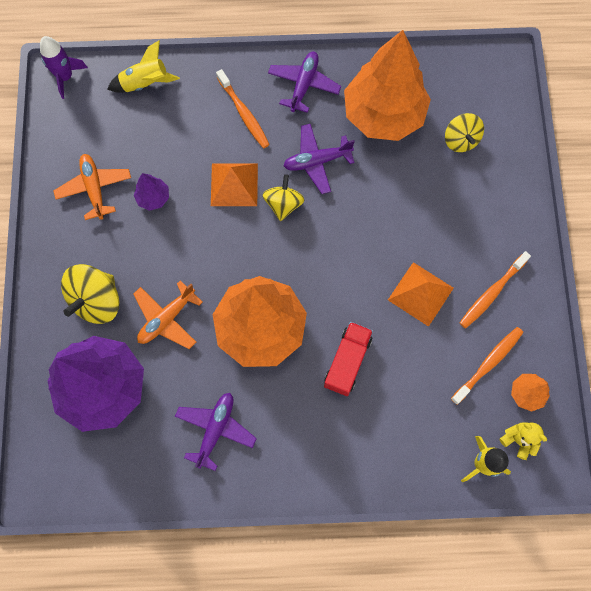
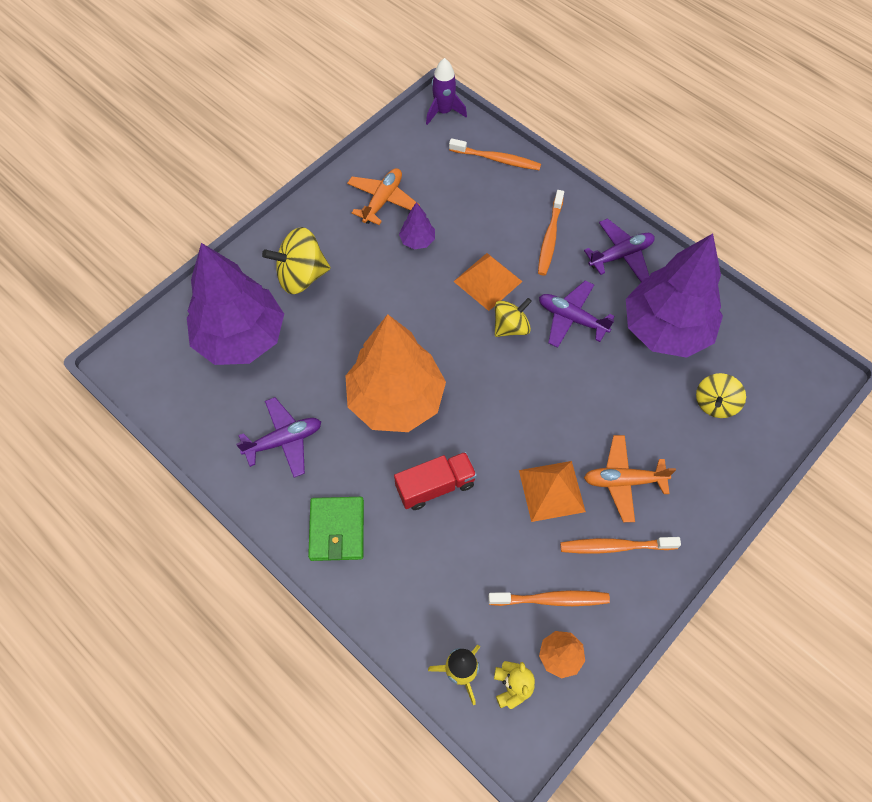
camera: 45 degrees right, 10 degrees down
(145, 83) = (497, 159): yellow rocket -> orange toothbrush
(167, 318) = (335, 331): orange plane -> orange plane (623, 481)
(315, 453) = (337, 530): none -> green wallet
(383, 114) = (666, 329): orange tree -> purple tree

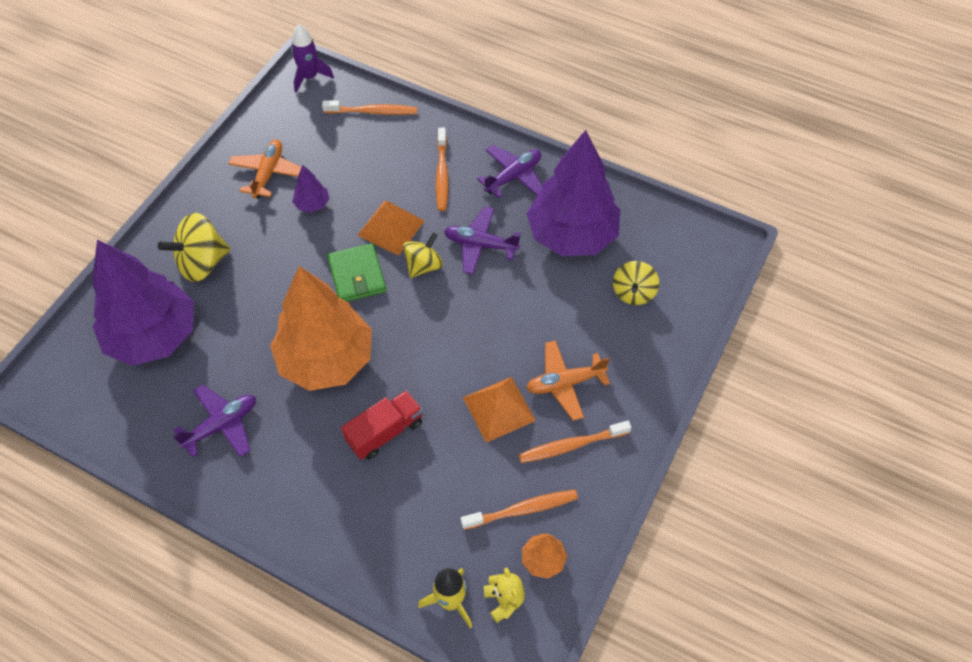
camera: 15 degrees left, 5 degrees down
(337, 530) = (296, 497): green wallet -> green wallet (357, 275)

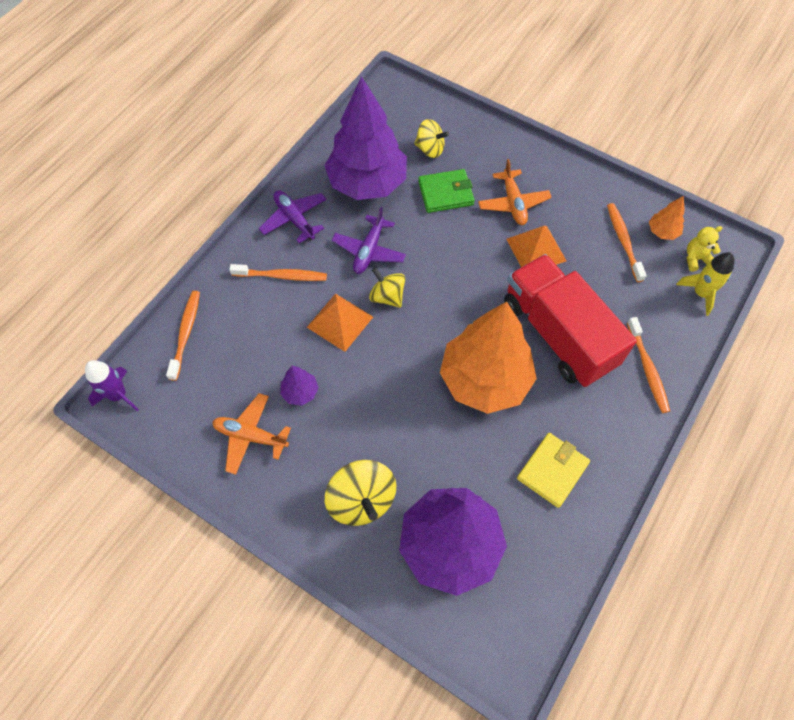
camera: 85 degrees left, 5 degrees up
(222, 425) = (552, 471): purple plane -> yellow wallet
(357, 275) = (393, 352): green wallet -> green wallet (446, 193)
(385, 432) = (558, 334): red truck -> red truck, size x1.92
(571, 445) = (568, 205): orange toothbrush -> orange toothbrush (647, 369)

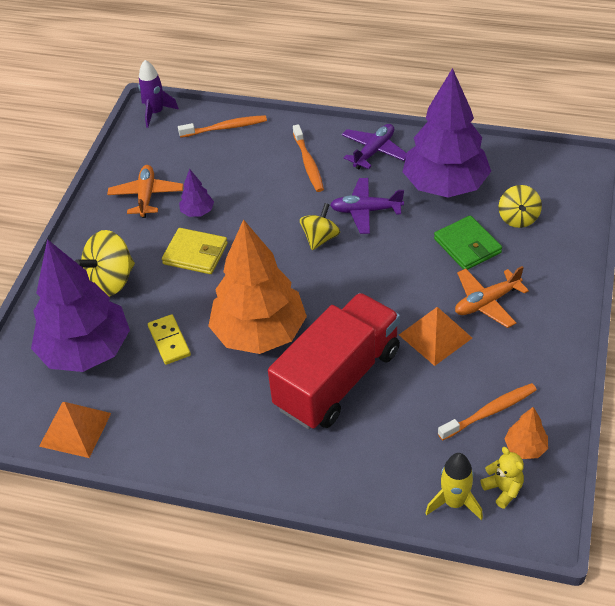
camera: 75 degrees right, 15 degrees down
(340, 322) = (278, 215): orange pyramid -> orange pyramid (75, 429)
(465, 461) = (169, 341): none -> yellow domino
(552, 471) = (181, 409): yellow wallet -> yellow wallet (195, 254)
(647, 369) = (328, 467): orange toothbrush -> none

